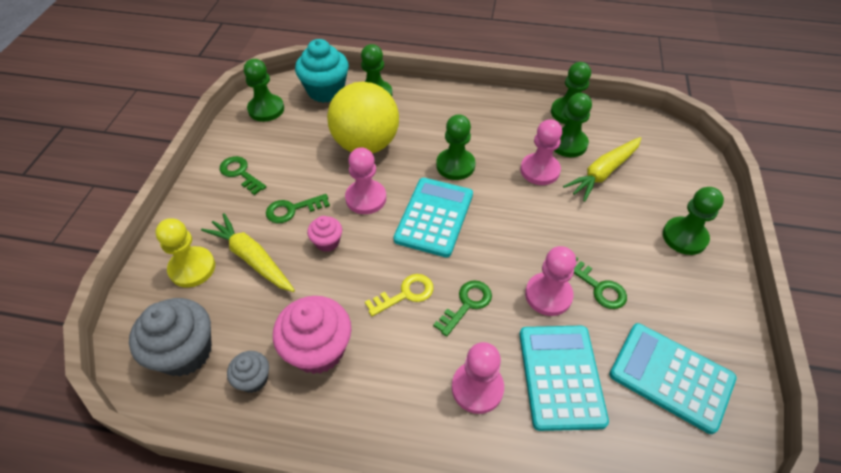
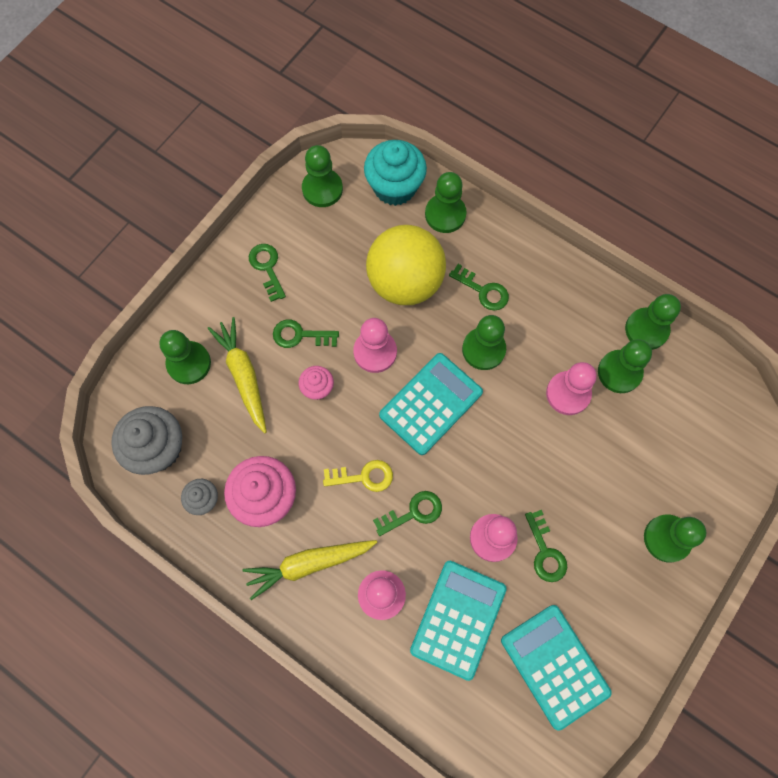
camera: 25 degrees right, 20 degrees up
(192, 268) = (189, 363): yellow pawn -> green pawn
(432, 129) = (483, 290): none -> green key
(603, 173) = (633, 426): yellow carrot -> yellow carrot (309, 564)

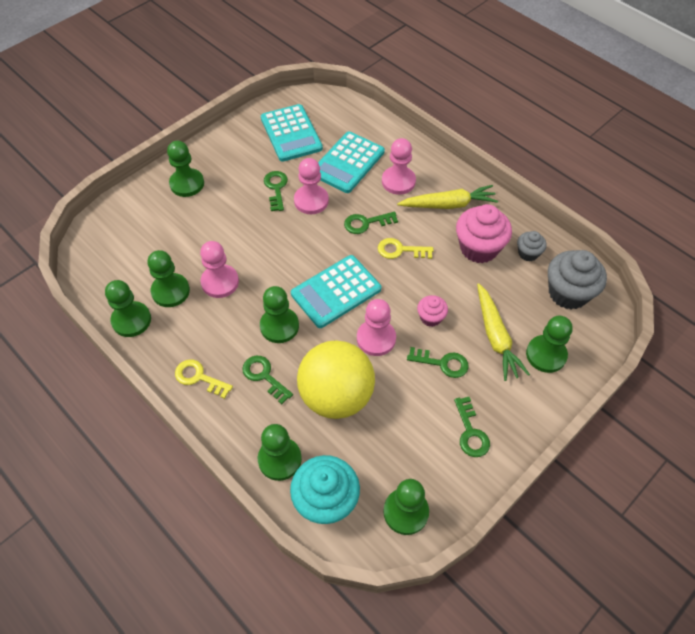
camera: 170 degrees left, 15 degrees down
(549, 278) = (199, 377): none -> yellow key

